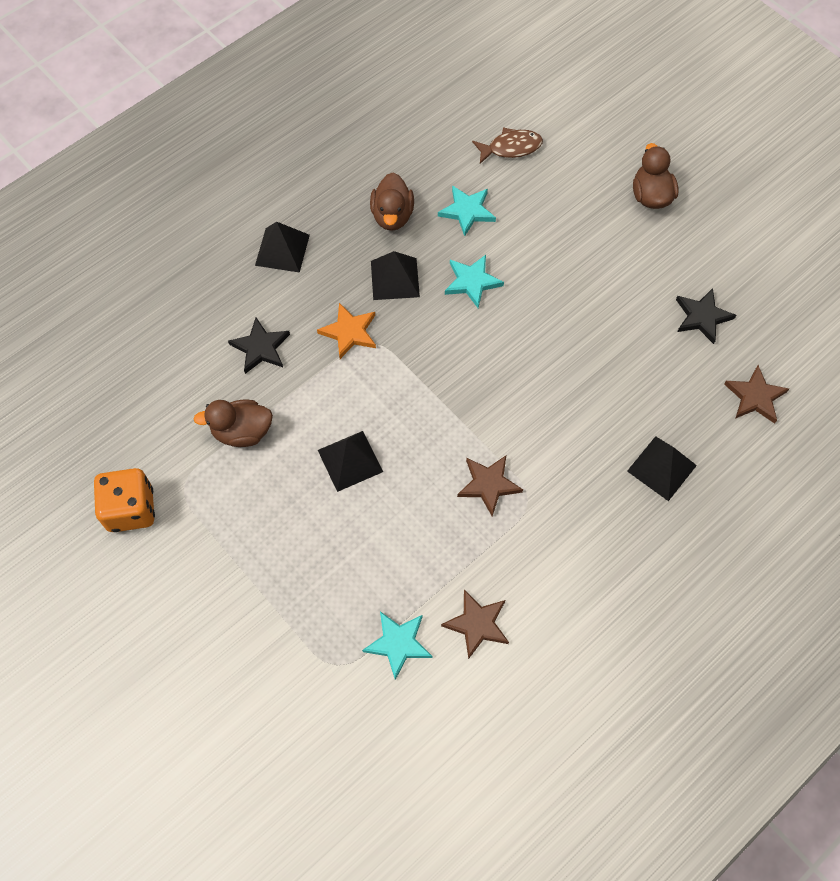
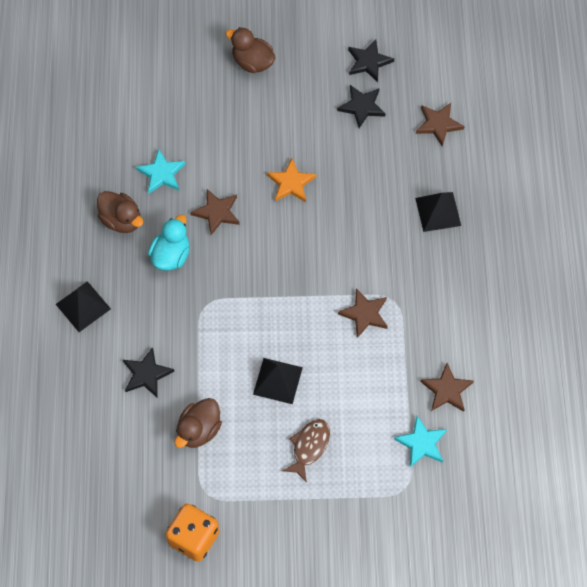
camera: 50 degrees left, 0 degrees up
(349, 332) = (185, 312): orange star -> orange star (291, 183)
(395, 279) = (171, 255): black pyramid -> turquoise duck
(472, 282) = (217, 212): turquoise star -> brown star
(511, 148) = (138, 110): brown fish -> brown fish (309, 447)
(755, 287) = (368, 62): none -> black star

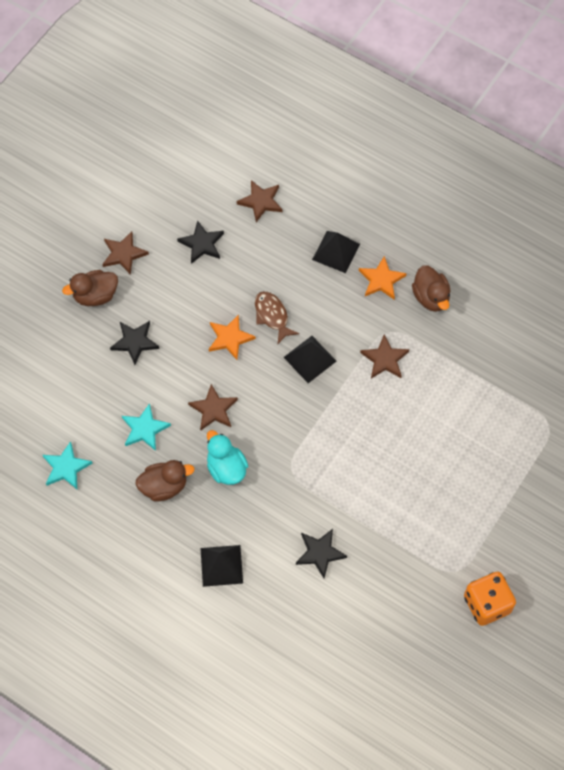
camera: 55 degrees left, 0 degrees up
(199, 430) = (397, 543): brown duck -> brown duck (431, 297)
(277, 380) = (396, 458): black pyramid -> black pyramid (309, 359)
(309, 447) = (468, 471): brown fish -> brown fish (272, 316)
(368, 62) = (165, 213): black star -> black star (135, 342)
(421, 443) = (520, 389): turquoise star -> turquoise star (66, 467)
(439, 264) = (381, 280): none -> orange star
(446, 390) = (489, 344): brown star -> brown star (123, 254)

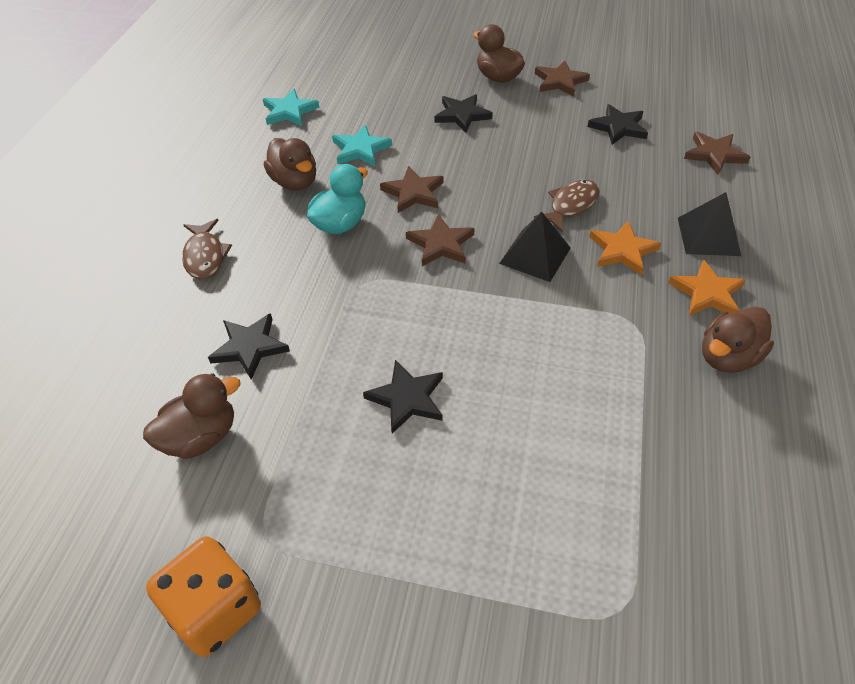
camera: 70 degrees right, 15 degrees down
(221, 565) = (205, 256): black pyramid -> brown fish
(230, 338) = (515, 180): orange star -> orange star (622, 250)
(379, 594) = (201, 437): none -> brown duck
(385, 359) = (587, 332): brown star -> brown star (441, 244)
(394, 475) = (407, 398): none -> black star

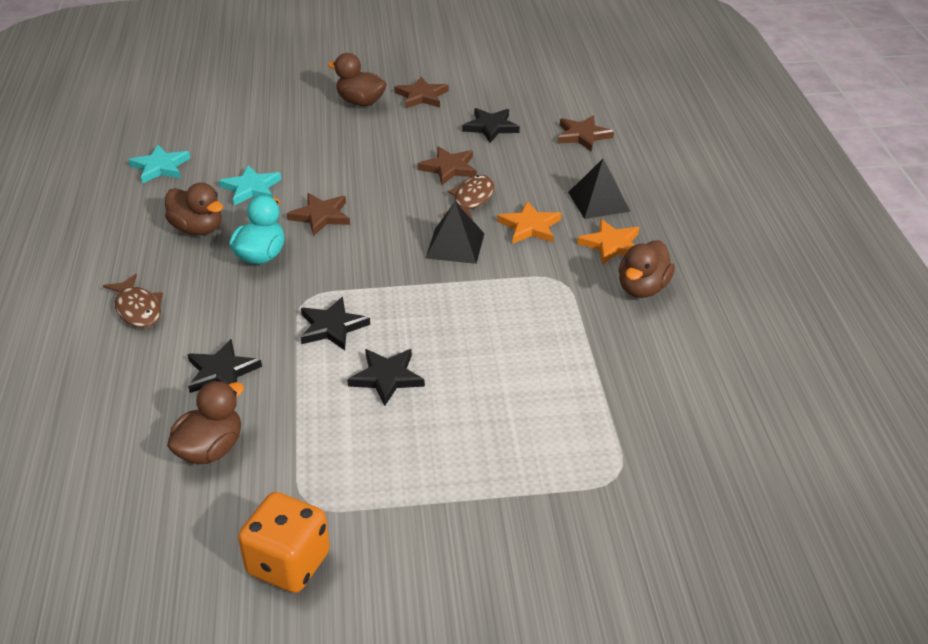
camera: 20 degrees left, 10 degrees down
(441, 244) = (365, 253): brown star -> brown star (449, 168)
(462, 115) = (339, 141): black star -> black star (332, 327)

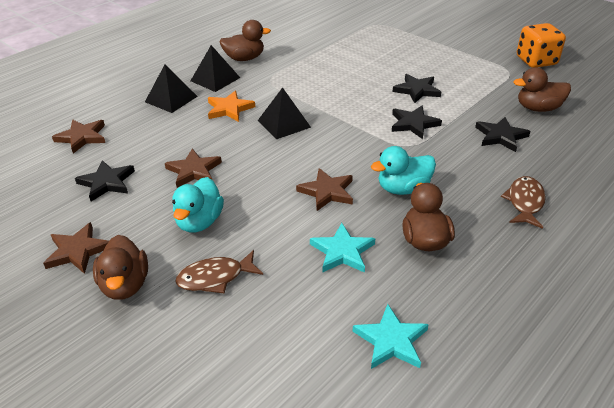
camera: 130 degrees left, 0 degrees up
(379, 147) = (199, 222): none -> turquoise duck
(472, 199) = (224, 142): brown fish -> brown fish (215, 277)
(611, 245) = (215, 79): orange star -> black pyramid

